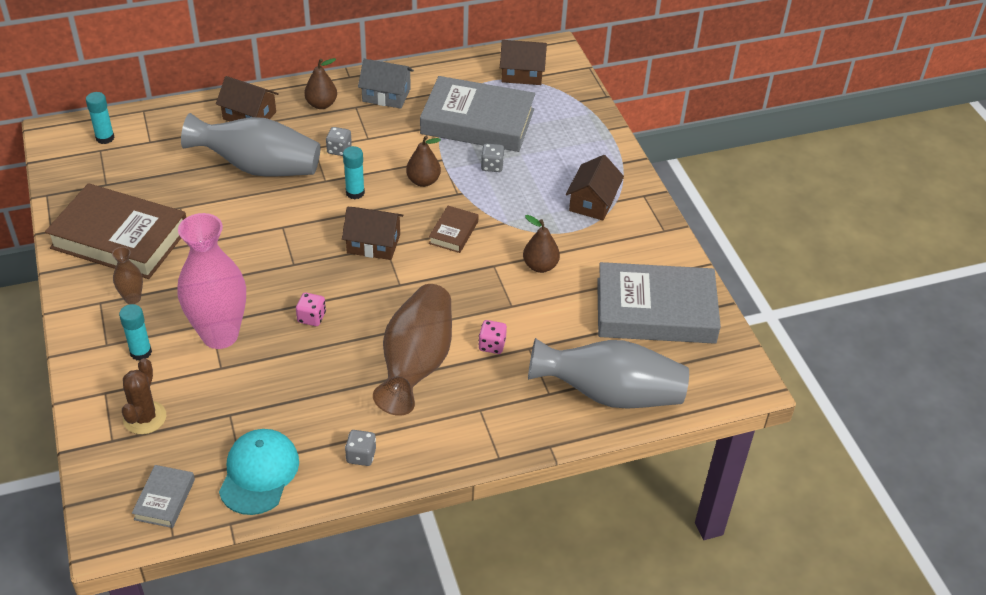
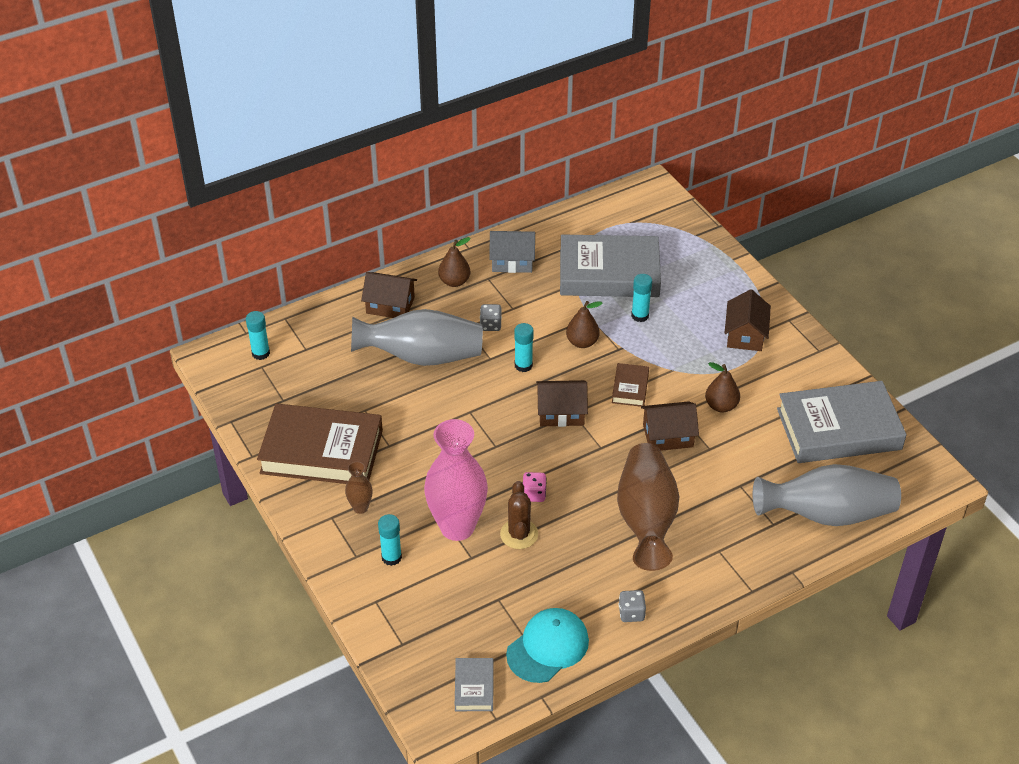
camera: 10 degrees left, 0 degrees up
(145, 418) = (423, 617): brown cactus -> brown cactus (519, 534)
(259, 473) = (548, 647): turquoise cap -> turquoise cap turned 45 degrees clockwise
(492, 166) = (640, 316): grey dice -> turquoise glue stick
(492, 345) = (706, 489): pink dice -> none
(522, 74) = (632, 216): brown house -> brown house (668, 436)

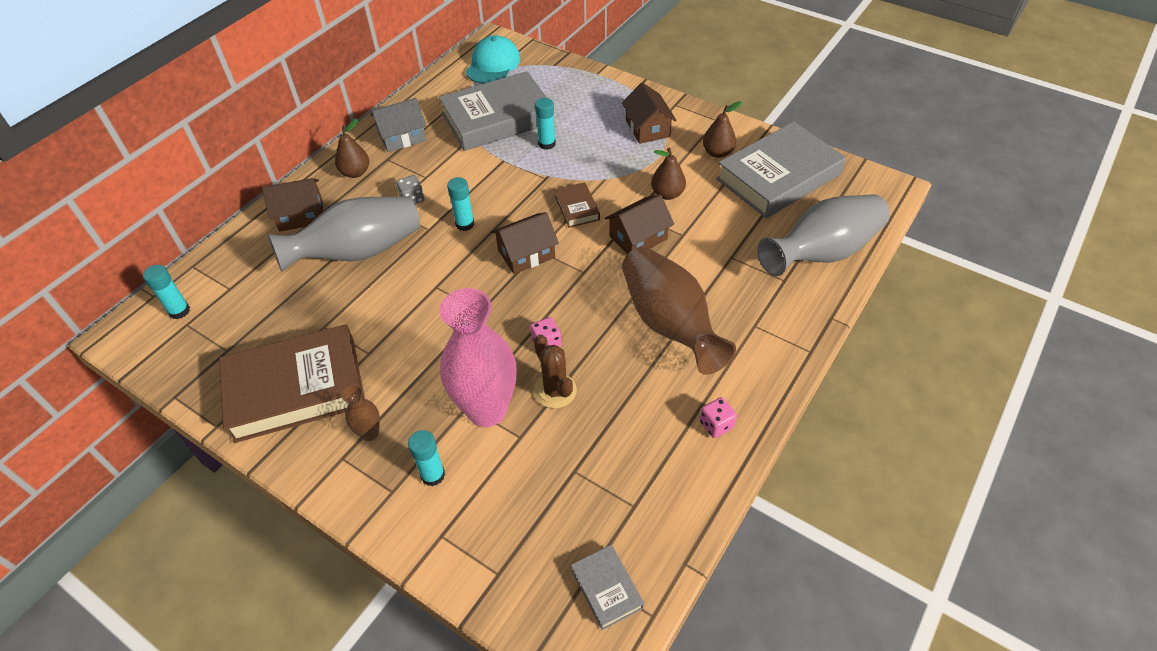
camera: 25 degrees left, 5 degrees up
(548, 647) = (657, 502): turquoise cap -> turquoise cap (493, 64)
(582, 342) = (508, 184): brown pear -> brown pear (717, 152)
(631, 613) = (716, 425): grey dice -> pink dice

